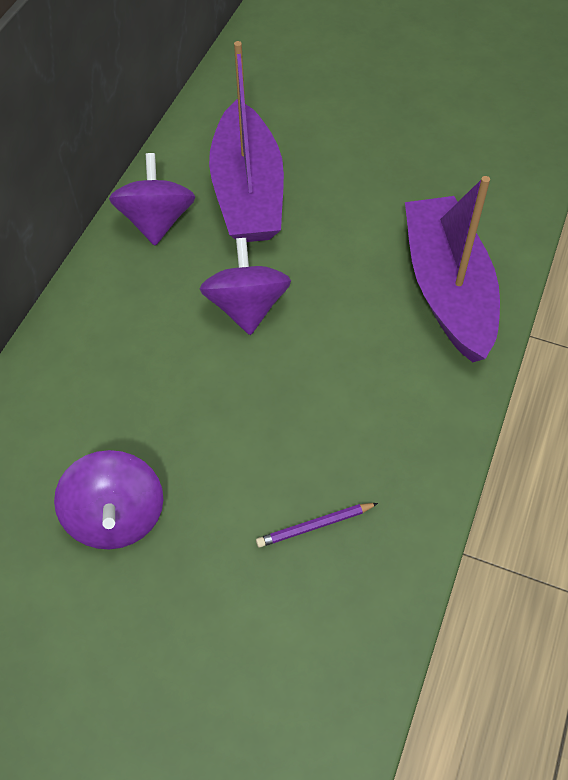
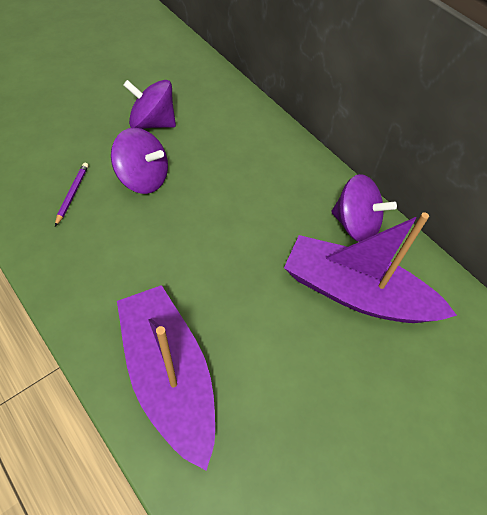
camera: 115 degrees right, 0 degrees up
(247, 307) = (245, 238): purple spinning top -> purple spinning top (143, 178)
(447, 289) = (169, 376): purple boat -> purple boat turned 135 degrees counterclockwise

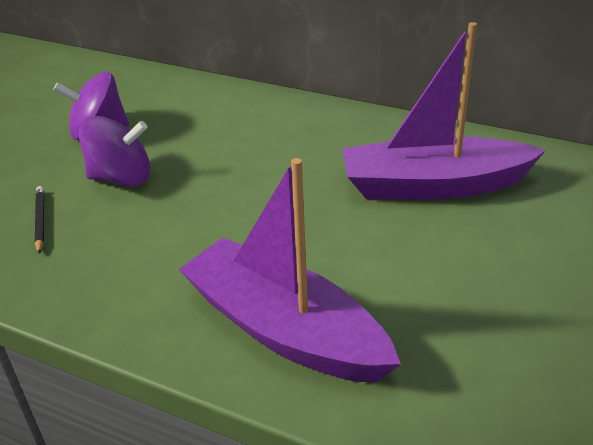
camera: 20 degrees left, 20 degrees down
(73, 194) = (40, 220): purple pencil -> black pencil
(355, 224) = (388, 136): purple spinning top -> none

